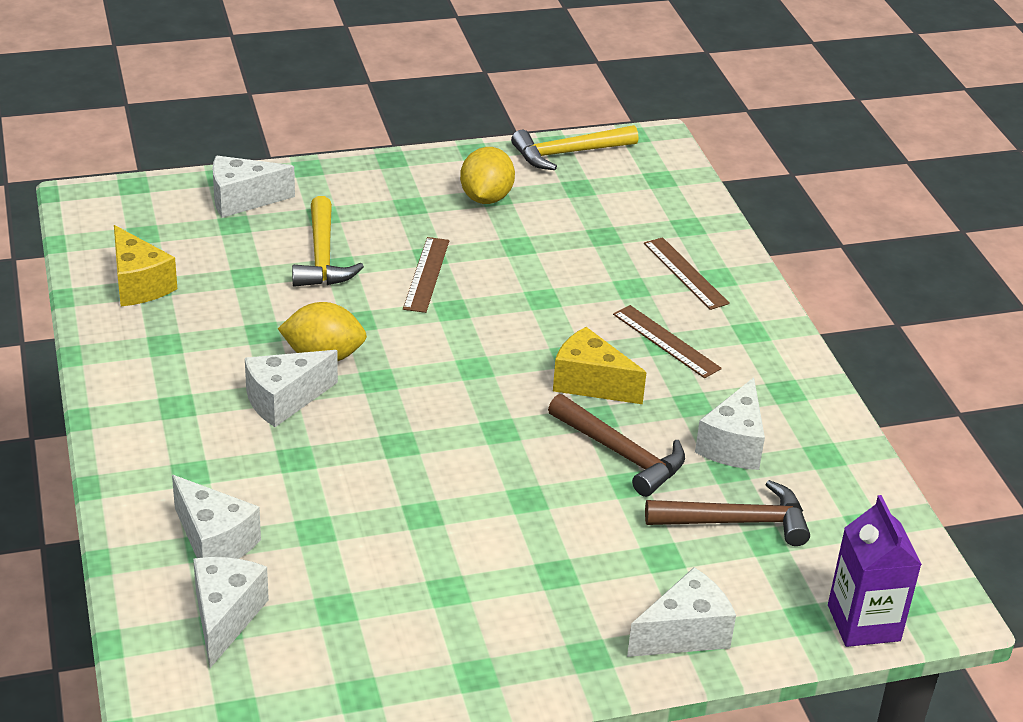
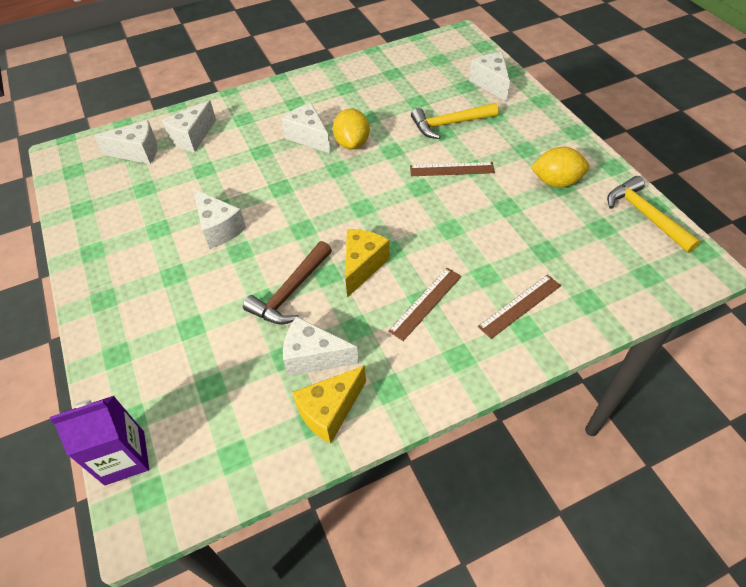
camera: 85 degrees right, 15 degrees up
(139, 284) = (392, 68): yellow cheese -> yellow cheese (330, 411)
(684, 633) = (118, 346): white cheese -> white cheese (219, 228)
(737, 522) = (228, 366): brown hammer -> none

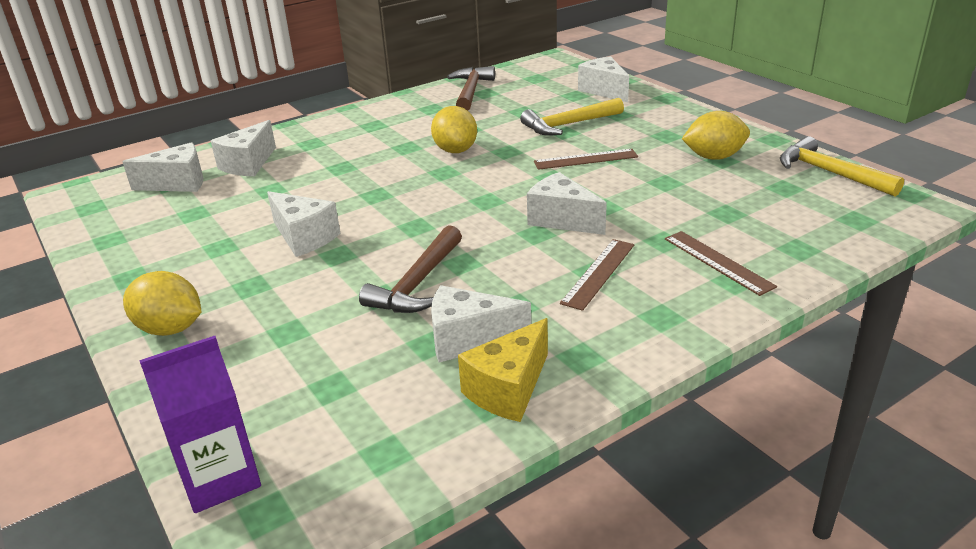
camera: 10 degrees left, 20 degrees down
(112, 310) = (170, 329): none -> yellow lemon
(308, 137) = (399, 150): white cheese -> white cheese (561, 220)
(362, 266) = (505, 250): yellow cheese -> none
(381, 70) = (471, 91): none -> brown hammer
(520, 306) = (717, 262): brown ruler -> brown ruler turned 75 degrees counterclockwise

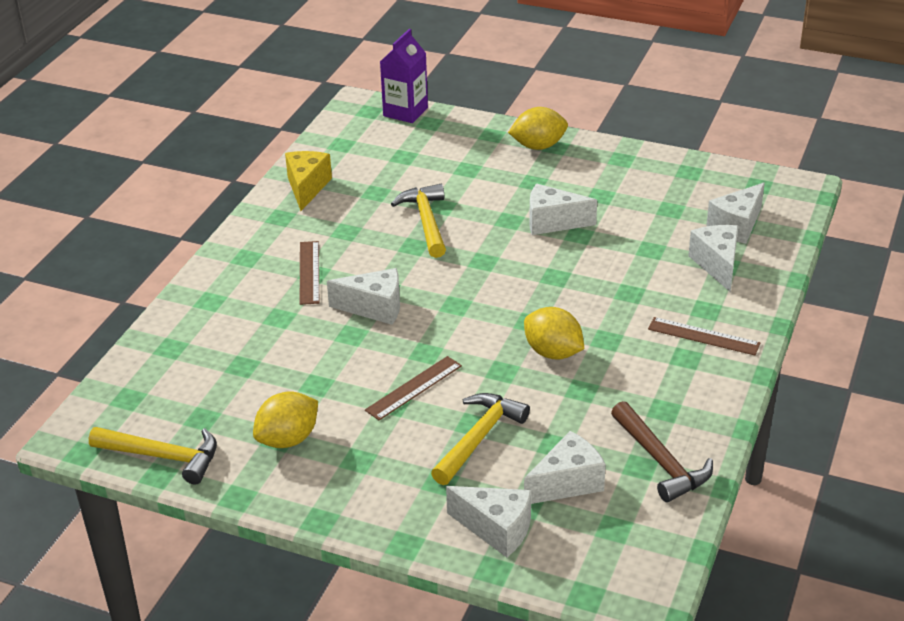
camera: 145 degrees right, 5 degrees up
(417, 284) = (426, 221): brown hammer -> yellow hammer
(468, 340) = (355, 202): white cheese -> white cheese (567, 483)
(717, 262) = (228, 312): brown ruler -> brown ruler (703, 336)

